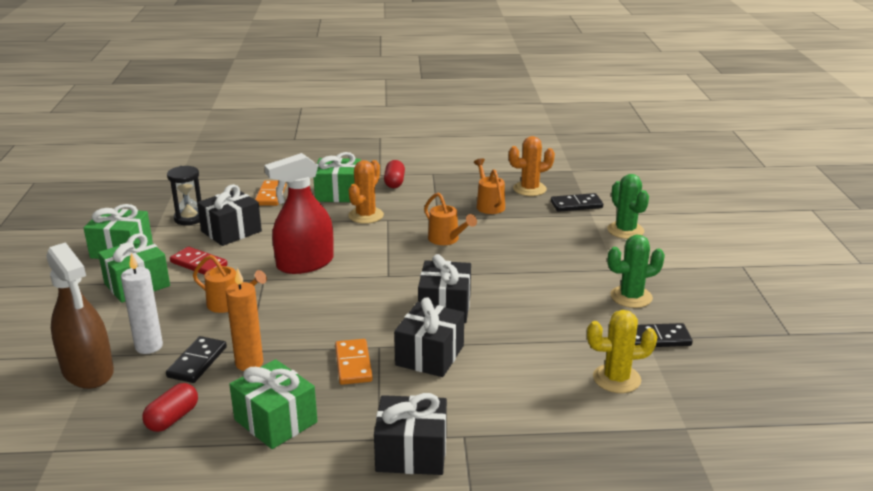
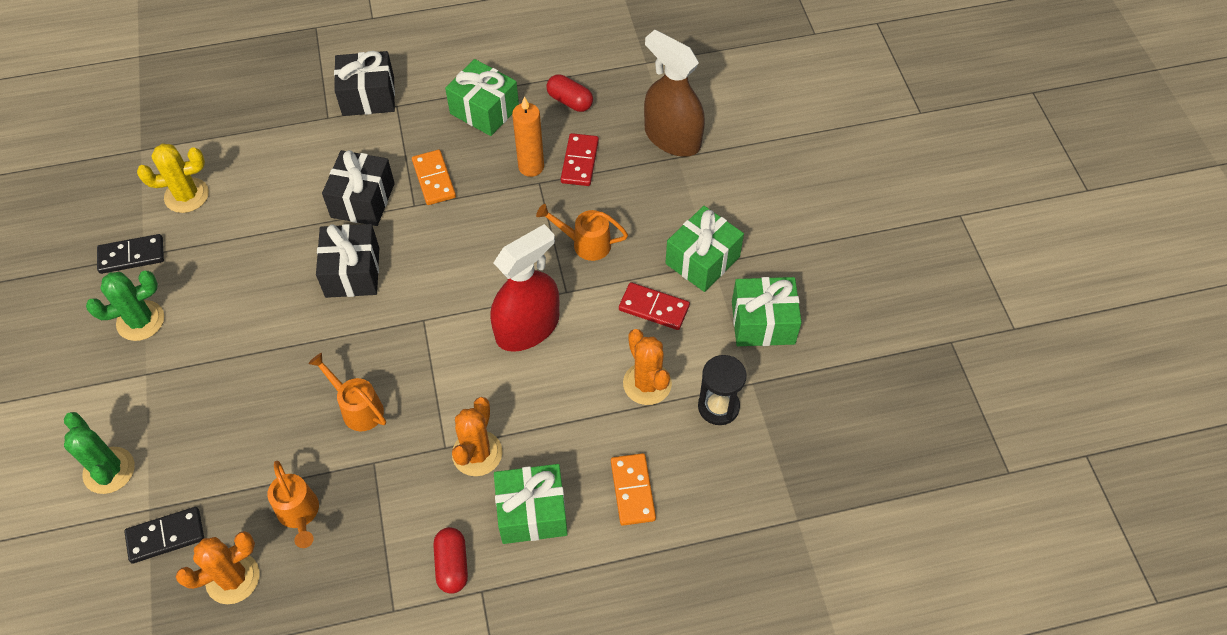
camera: 170 degrees right, 30 degrees up
(149, 346) = (635, 174): white candle -> none
(172, 418) = (570, 101): red capsule -> red capsule turned 75 degrees counterclockwise
(197, 362) = (579, 161): black domino -> red domino
(231, 231) = (647, 383): black gift -> orange cactus

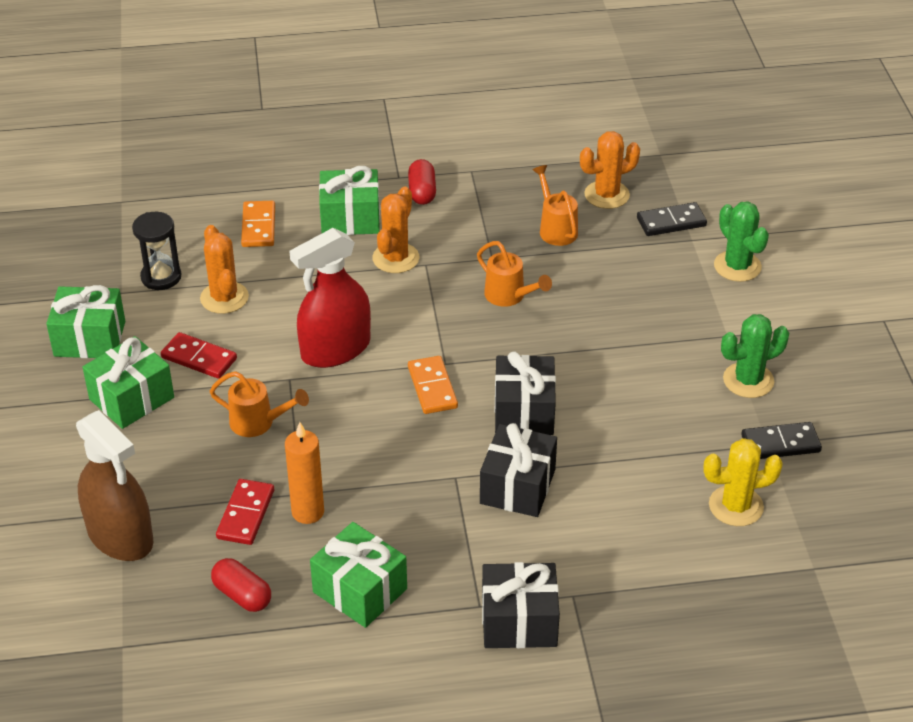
camera: 175 degrees left, 15 degrees down
(434, 179) = (430, 505): orange domino -> orange domino (432, 387)

